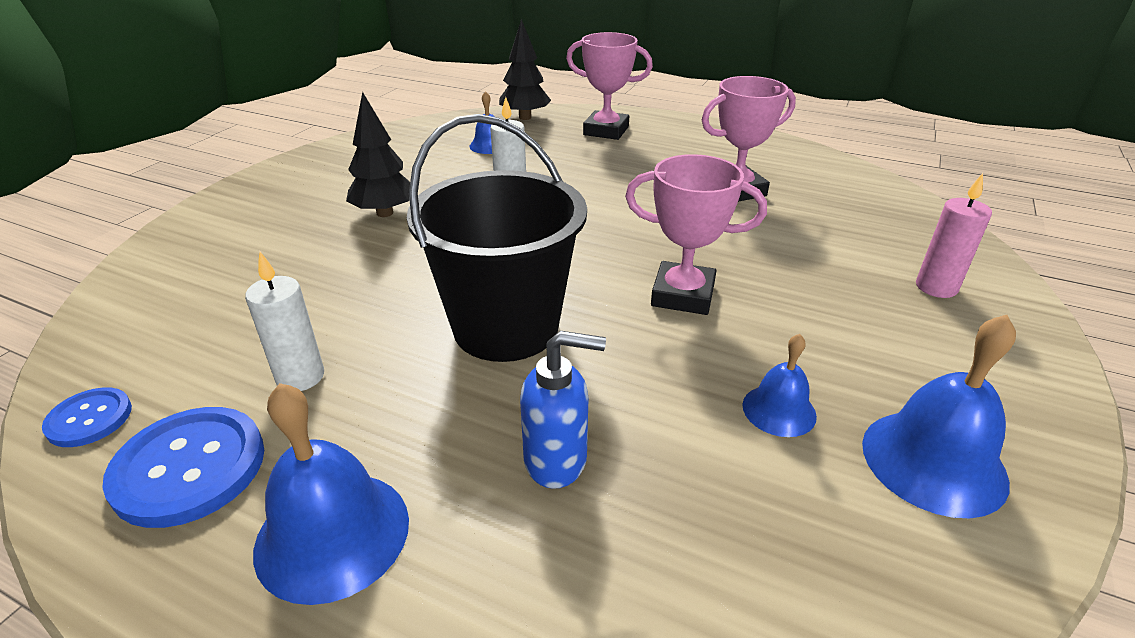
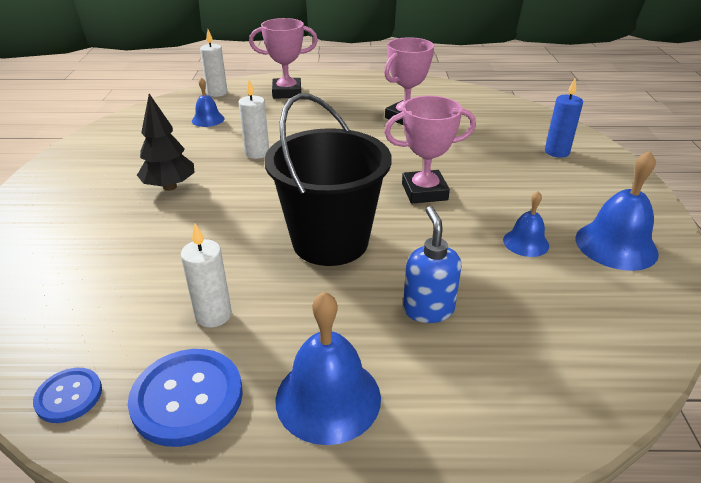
camera: 25 degrees left, 0 degrees up
(525, 117) = (217, 93): black tree -> white candle
(557, 460) = (428, 309): blue soap dispenser -> blue soap dispenser turned 75 degrees counterclockwise
(936, 287) = (556, 152): pink candle -> blue candle

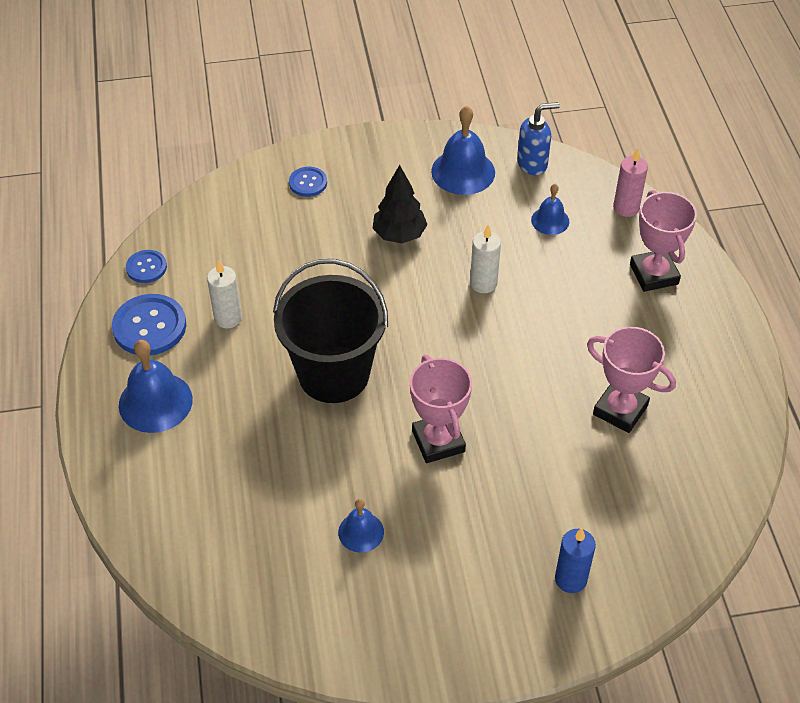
camera: 80 degrees right, 15 degrees up
(45, 235) = (308, 183): none -> blue button
(217, 93) = (626, 208): white candle -> pink candle
(428, 309) = (252, 455): blue soap dispenser -> blue soap dispenser (532, 163)
(616, 245) = (371, 614): blue bell -> blue bell (463, 171)

